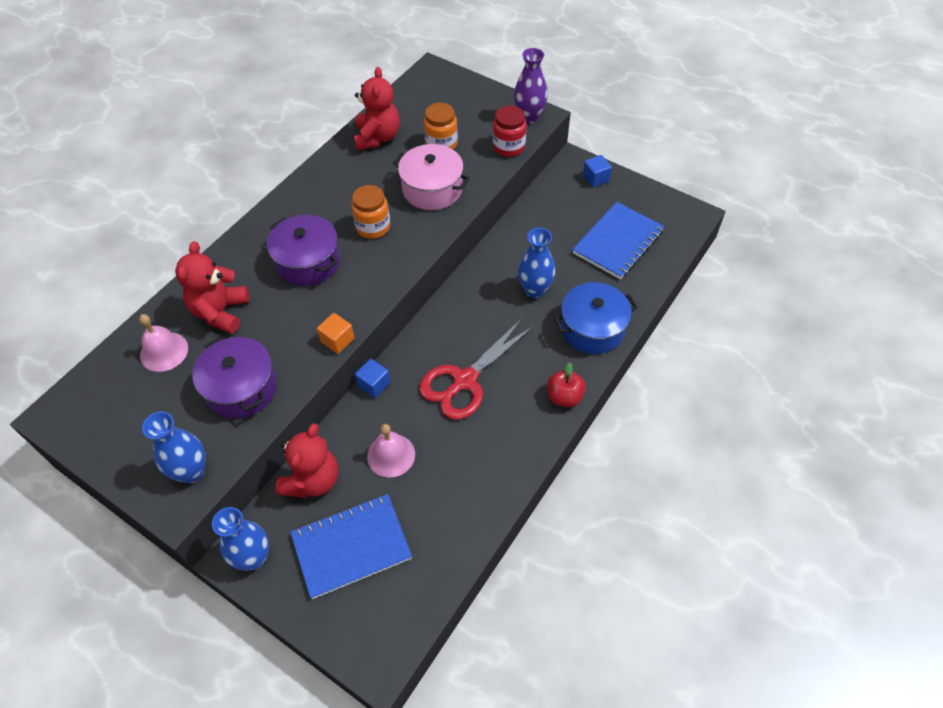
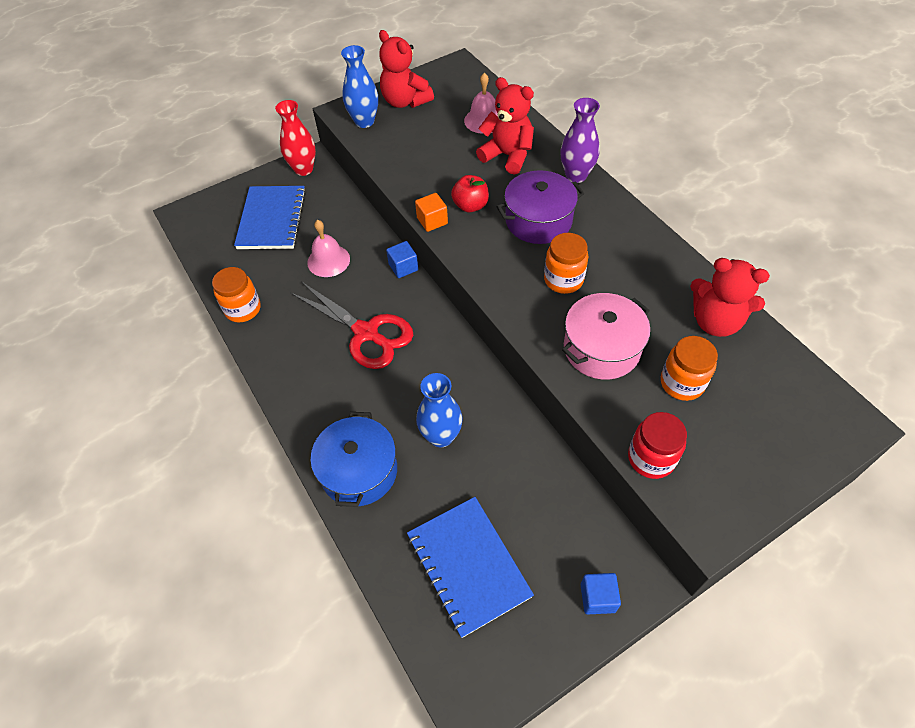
camera: 115 degrees right, 0 degrees up
(241, 388) = (420, 156): purple pot -> none
(253, 557) = (303, 169): blue vase -> red vase
(312, 480) = (340, 210): red teddy bear -> red teddy bear (405, 101)
(464, 381) = (366, 333): red scissors -> red scissors turned 150 degrees clockwise
(487, 503) = (243, 309): none -> orange jar
(529, 117) = (710, 511): purple vase -> purple vase (576, 175)
(564, 397) = (297, 407): red apple -> red apple (470, 206)

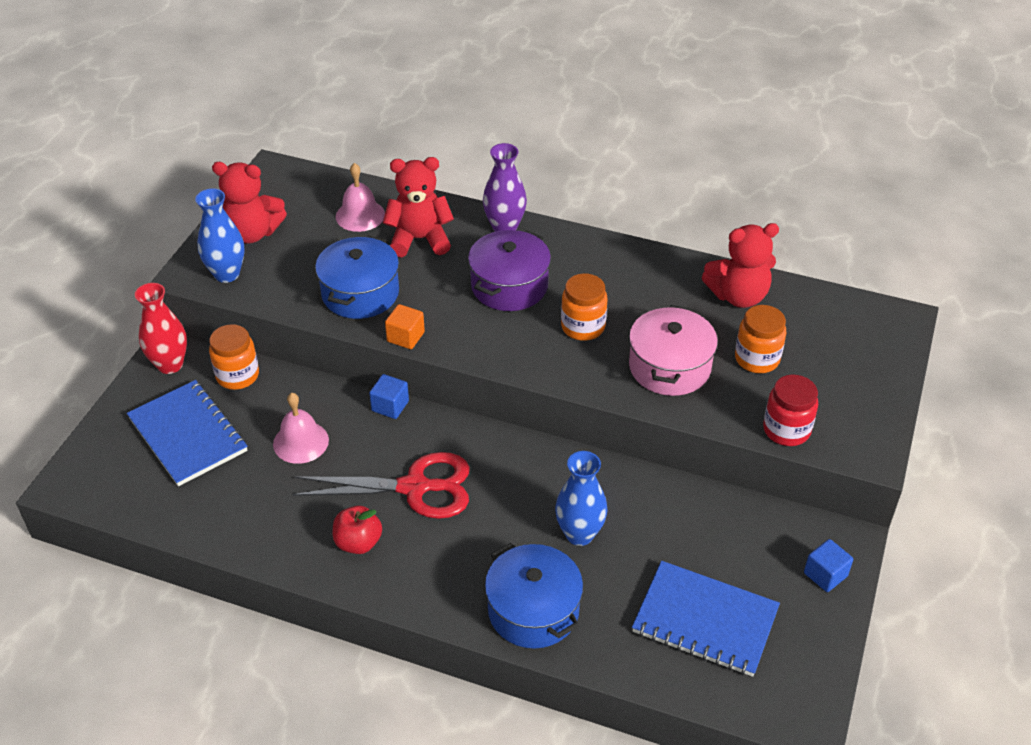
camera: 40 degrees left, 10 degrees down
(243, 309) = (252, 541): orange jar -> orange jar (237, 375)
(432, 175) = (360, 293): none -> blue pot
(470, 206) = (430, 304): red apple -> red apple (358, 542)

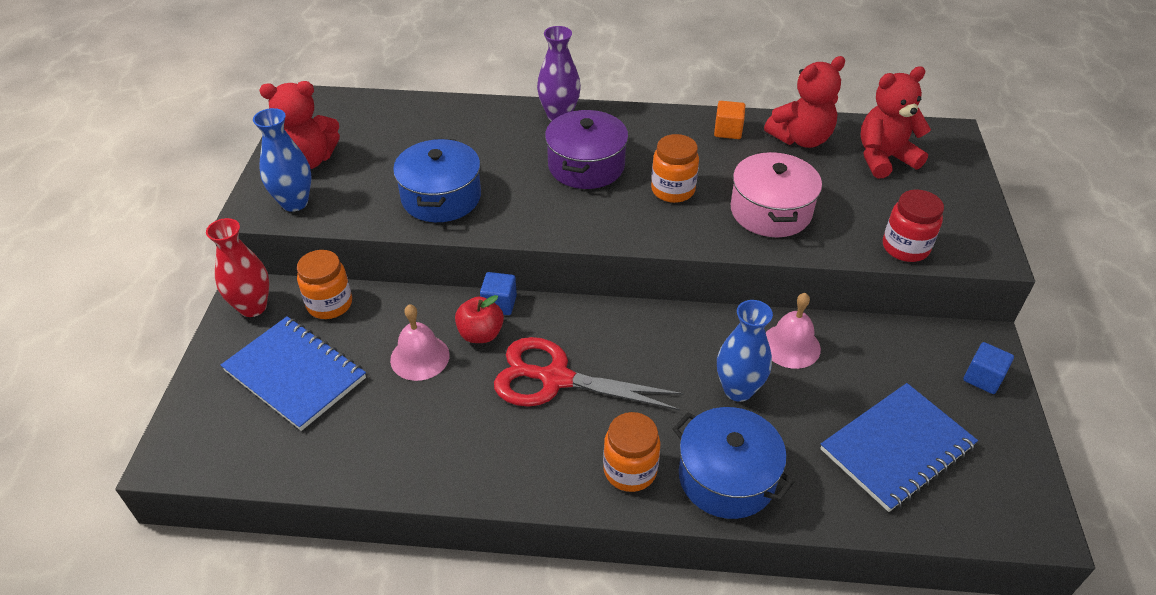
camera: 15 degrees left, 0 degrees up
(358, 542) = (518, 448): red apple -> red apple (480, 334)
(360, 215) = (413, 127): pink bell -> pink bell (791, 346)
(405, 337) = (503, 230): orange cube -> orange cube (728, 131)
(415, 487) = (555, 379): red scissors -> red scissors turned 150 degrees counterclockwise
(419, 239) = (481, 139): red teddy bear -> red teddy bear (884, 158)
(705, 620) = (896, 448): blue notebook -> blue notebook turned 45 degrees counterclockwise
(757, 359) = (845, 190): orange jar -> orange jar (630, 470)

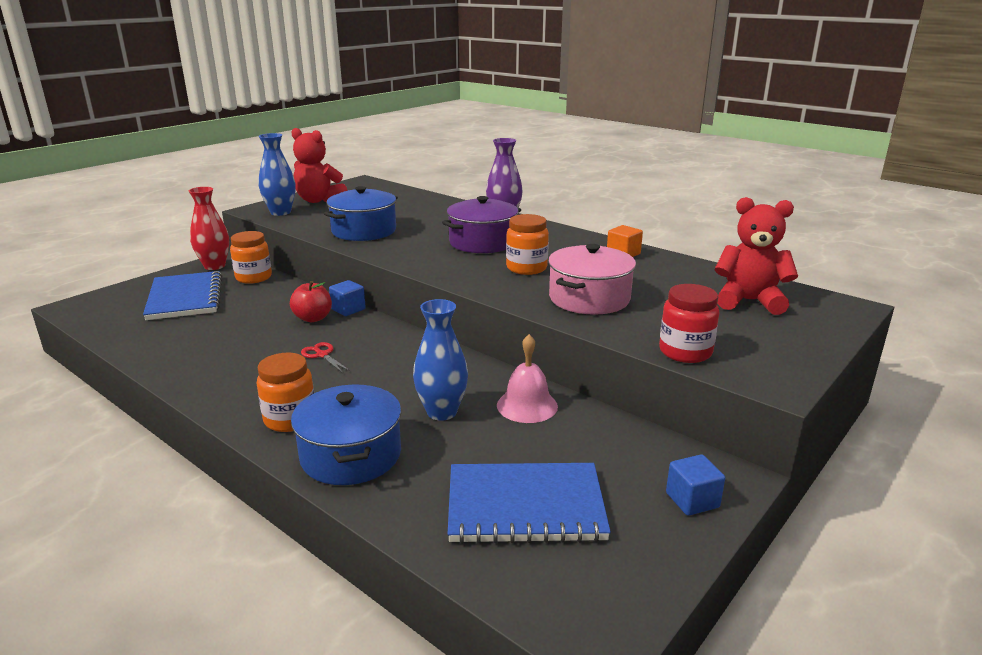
camera: 35 degrees right, 20 degrees down
(420, 357) = (260, 315): pink bell -> none
(555, 379) = (322, 355): red scissors -> red scissors, size x0.42
(801, 139) = (683, 272): red teddy bear -> none

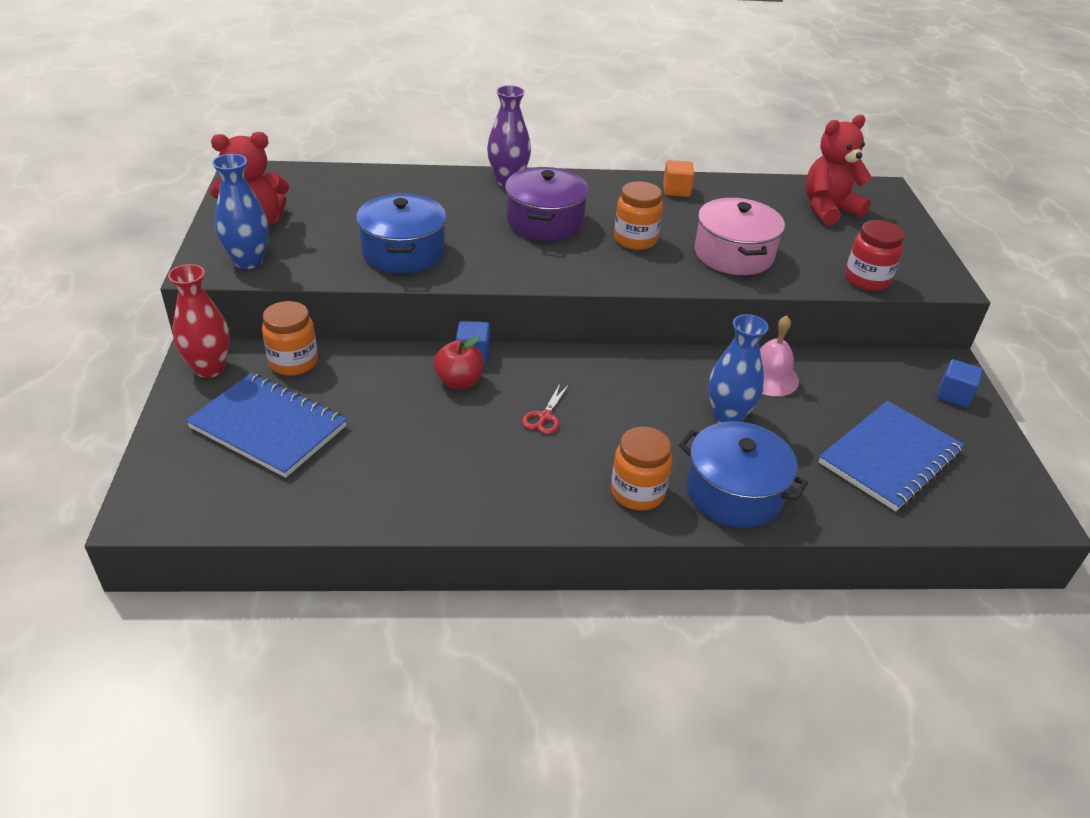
camera: 45 degrees left, 15 degrees up
(322, 355) = (544, 417): red scissors -> red scissors turned 75 degrees counterclockwise

